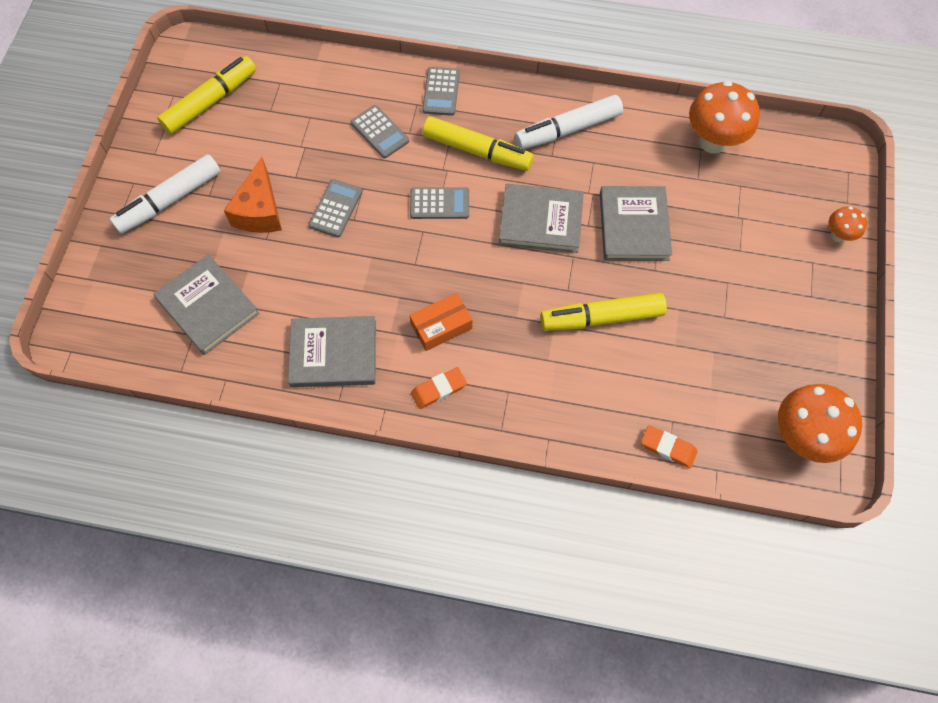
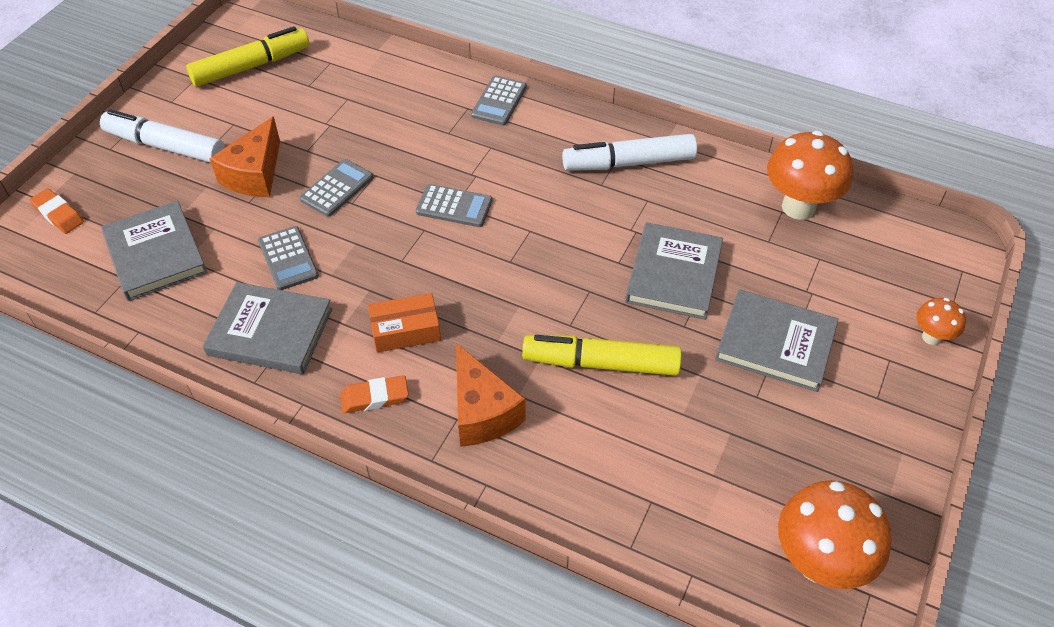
camera: 15 degrees right, 15 degrees down
(169, 200) = (165, 146): white marker -> white marker turned 45 degrees clockwise
(380, 132) = (416, 126): grey calculator -> grey calculator (288, 258)
(477, 151) = (517, 164): yellow marker -> none
(525, 381) = (482, 412): none -> orange cheese
(541, 220) = (564, 246): grey book -> grey book (775, 343)
(668, 448) = (635, 532): orange eraser -> orange eraser (58, 214)

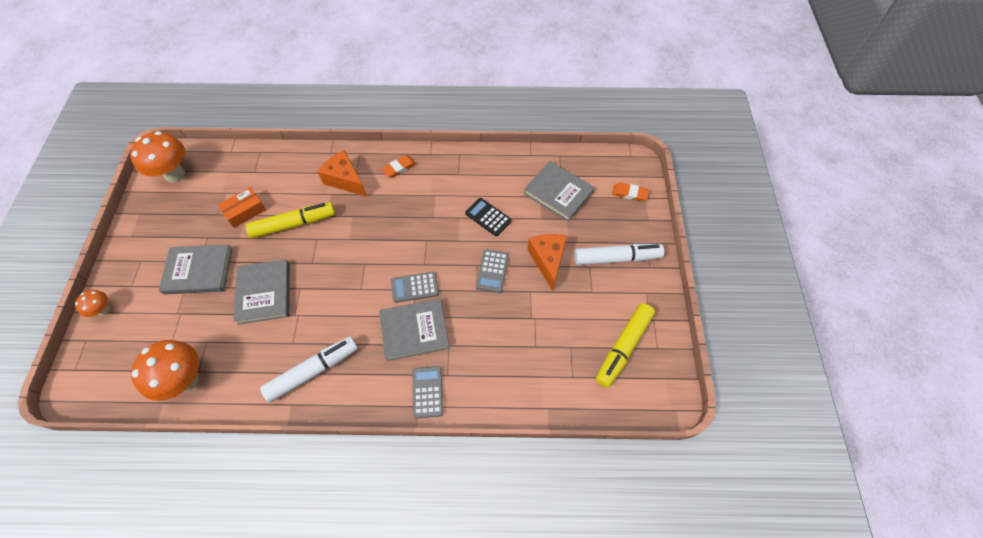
camera: 155 degrees right, 10 degrees up
(270, 332) = (468, 178): grey book -> grey book (414, 330)
(288, 258) = (488, 217): grey calculator -> black calculator
(405, 330) = (402, 203): orange box -> orange box (245, 211)

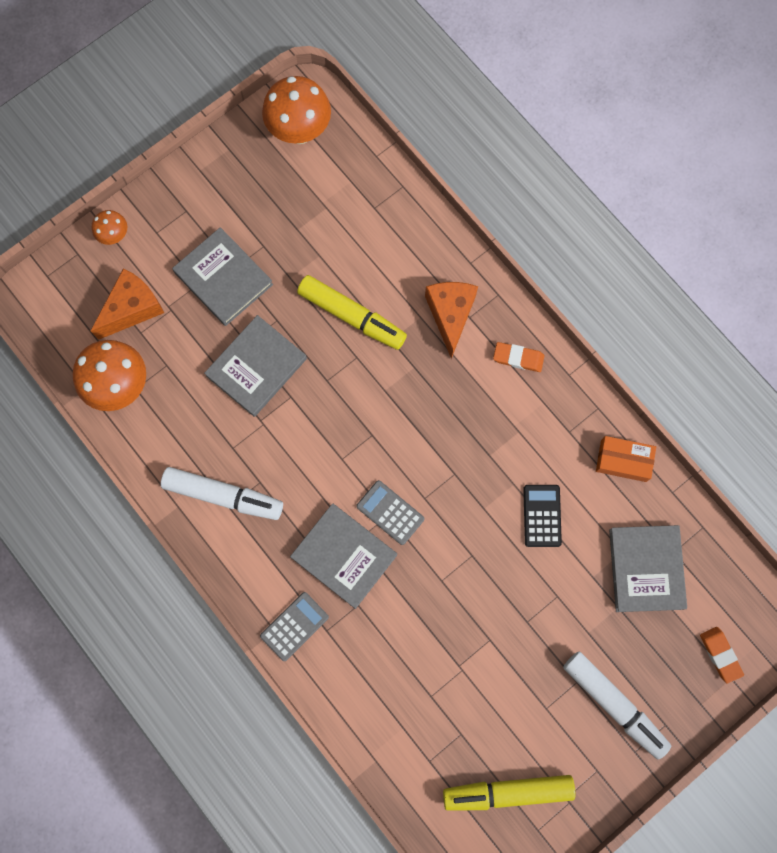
camera: 50 degrees right, 15 degrees up
(245, 211) = (322, 250): orange box -> orange box (623, 461)
(492, 271) = (479, 578): grey calculator -> none
(547, 261) = (543, 629): orange cheese -> orange cheese (132, 309)

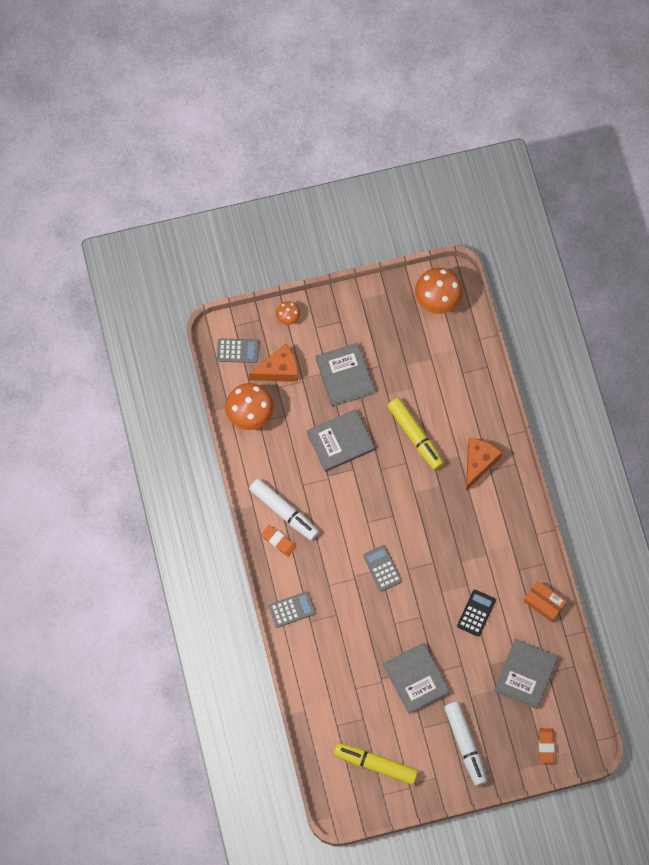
camera: 25 degrees right, 5 degrees down
(65, 307) = (237, 350): none -> grey calculator
(344, 556) = (341, 581): grey book -> grey book (416, 679)
(518, 358) = (509, 509): orange eraser -> orange eraser (278, 541)

